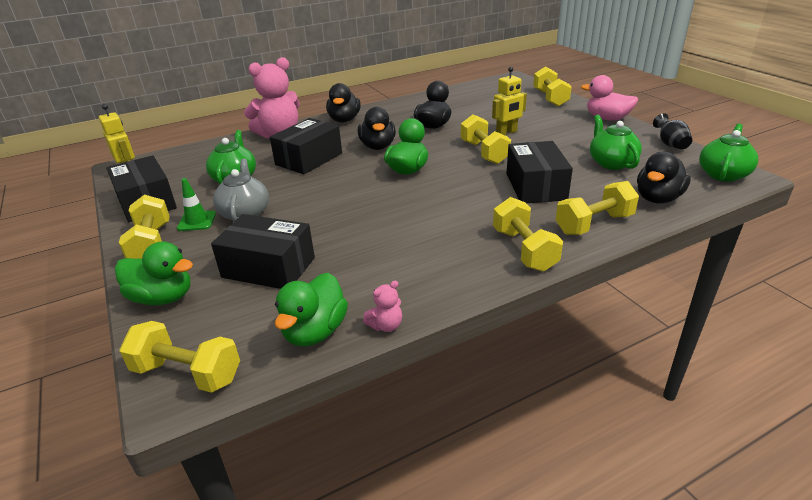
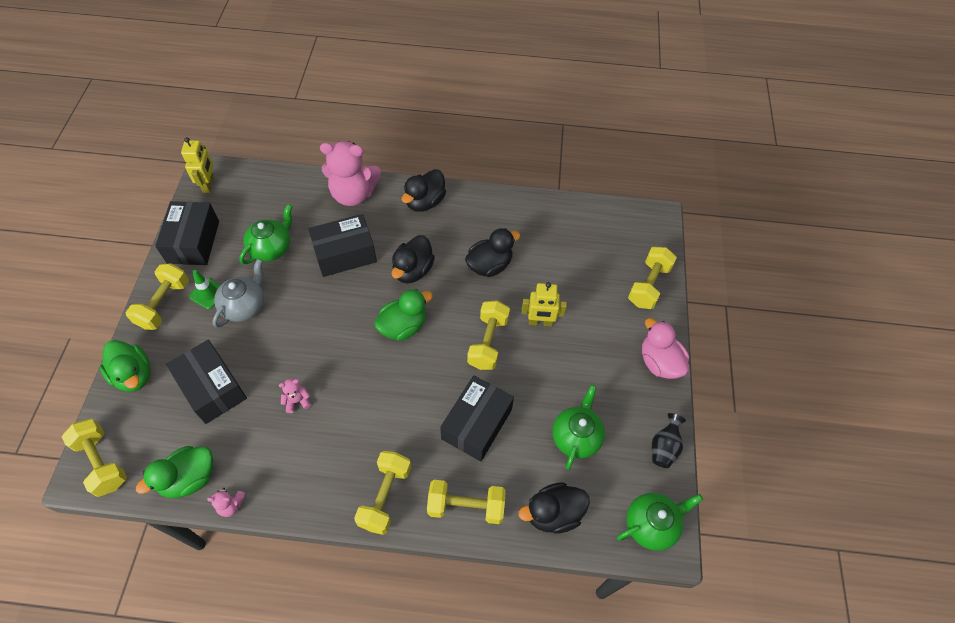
camera: 30 degrees right, 25 degrees up
(368, 238) = (297, 401): none -> pink teddy bear

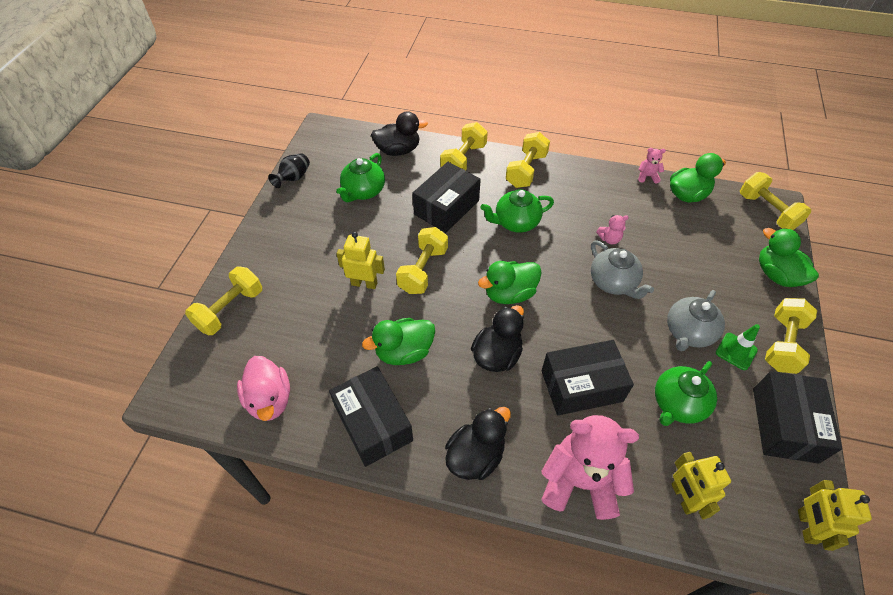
camera: 170 degrees left, 5 degrees down
(212, 388) = (693, 256): black box -> black box (373, 423)
(285, 192) = (682, 497): none -> yellow robot
(302, 349) = (613, 282): none -> grey teapot
(466, 506) = (463, 160): yellow dumbbell -> yellow dumbbell turned 75 degrees counterclockwise
(489, 265) = (404, 352): black duck -> green duck
(651, 525) = (328, 138): green teapot -> green teapot (516, 222)
(659, 362) = (262, 237): pink duck -> pink duck (270, 400)

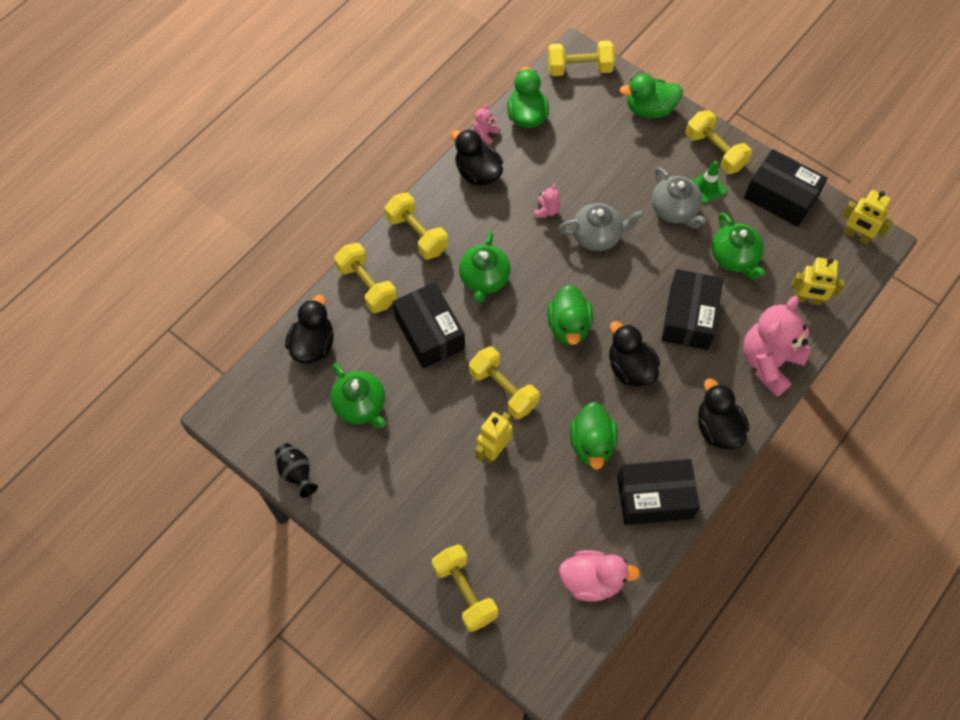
camera: 65 degrees left, 10 degrees up
(608, 185) = (477, 173): none -> black duck

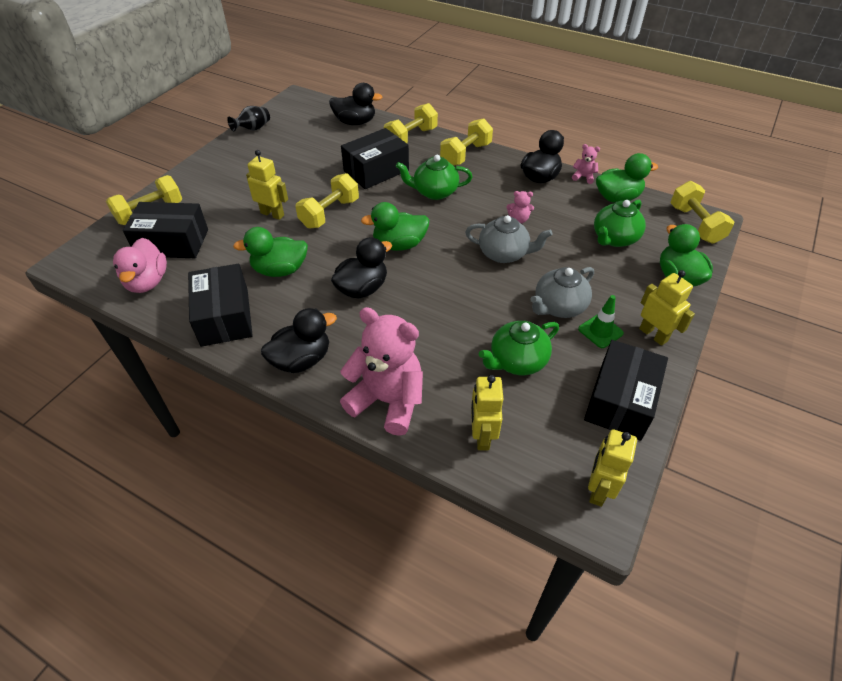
camera: 80 degrees right, 15 degrees down
(360, 406) = (308, 147): green teapot -> green teapot (614, 238)
(597, 236) = (504, 254): grey teapot -> grey teapot turned 60 degrees counterclockwise
(689, 317) = (429, 328): black box -> black box (172, 243)
(715, 151) = (653, 335): yellow dumbbell -> yellow robot

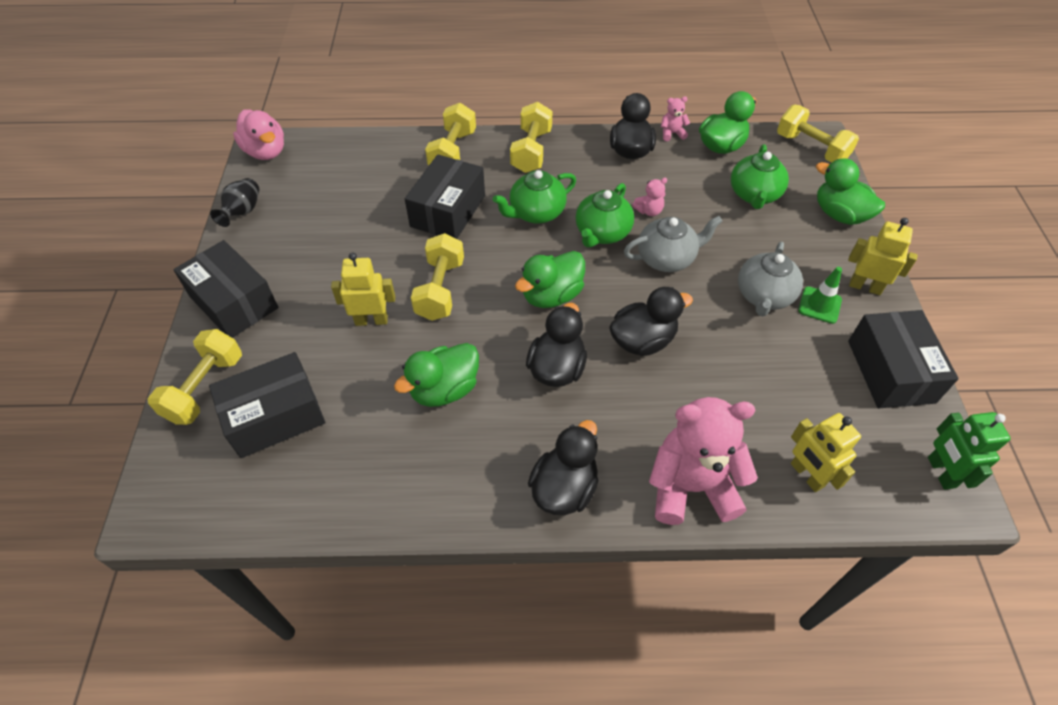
camera: 30 degrees left, 5 degrees up
(147, 282) = (290, 485): pink duck -> pink duck (266, 152)
(225, 317) = (430, 481): black box -> black box (234, 302)
(355, 122) = (368, 155): black duck -> black duck (642, 341)
(517, 361) = (773, 376): green teapot -> green teapot (602, 233)
(598, 489) = (940, 472): yellow robot -> green robot

